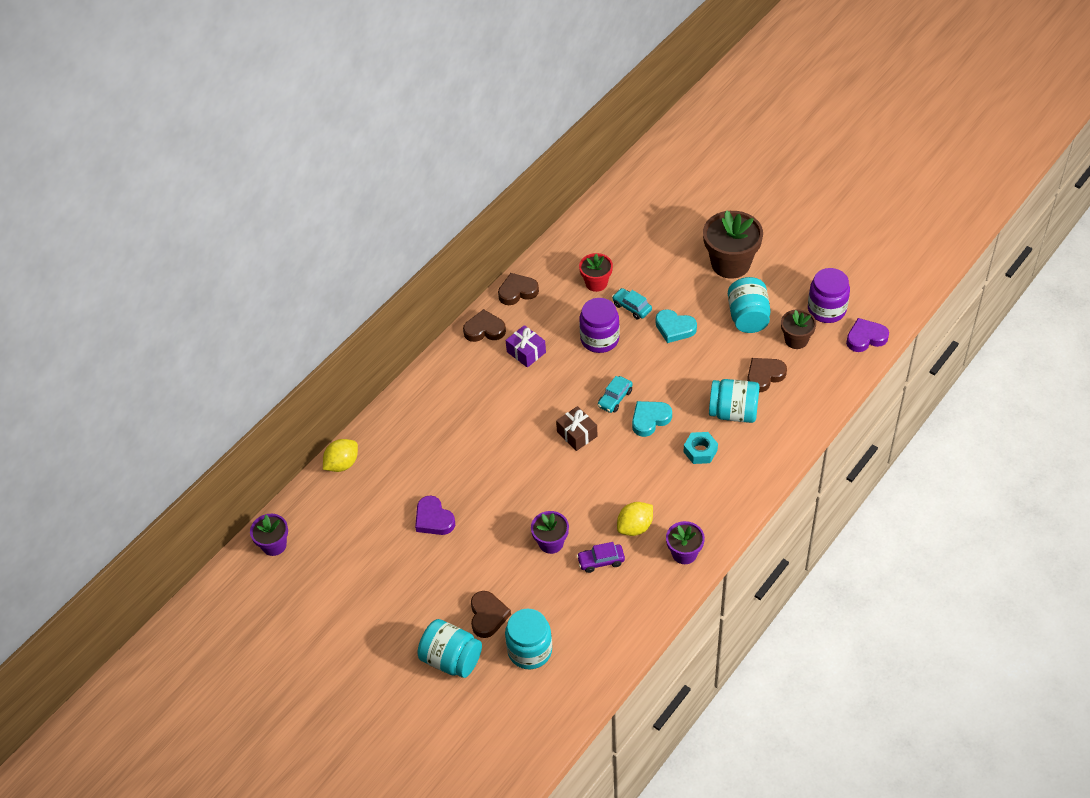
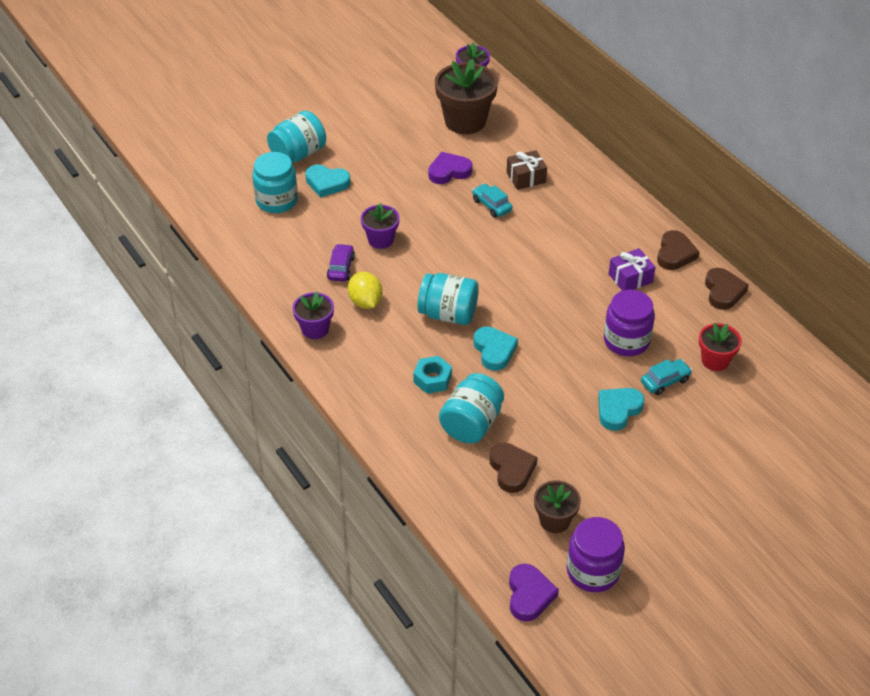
camera: 105 degrees right, 5 degrees down
(342, 464) = (541, 128): yellow lemon -> none
(488, 616) = (327, 183): brown heart -> turquoise heart
(577, 434) = (501, 289): brown gift -> brown gift (526, 177)
(615, 398) = (536, 331): turquoise car -> turquoise car (491, 205)
(730, 264) = (707, 497): brown flower pot -> brown flower pot (465, 121)
(748, 317) = (609, 485): turquoise jar -> turquoise jar (448, 314)

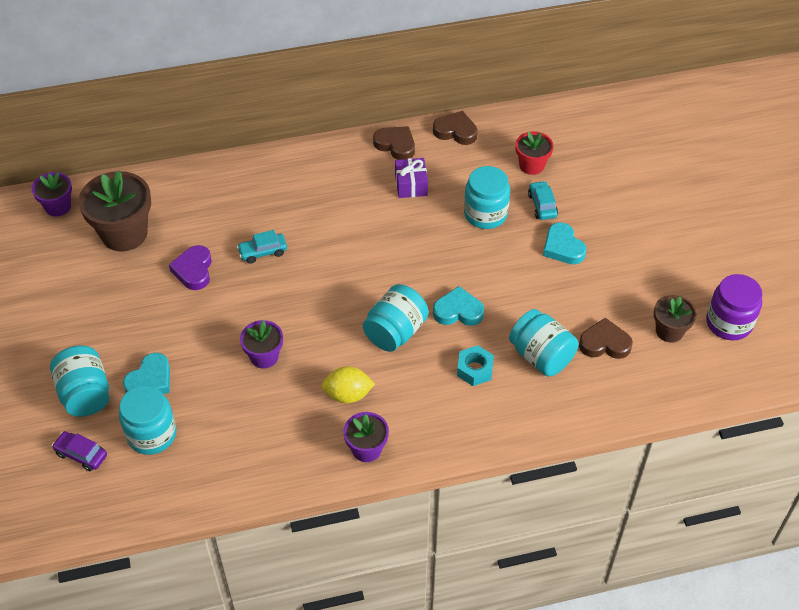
camera: 70 degrees left, 5 degrees up
(341, 268) = (288, 402): purple car -> purple car (81, 454)
(526, 177) = (238, 213): brown gift -> none
(529, 595) = (743, 374): purple heart -> none
(626, 341) = (485, 214): purple jar -> turquoise jar

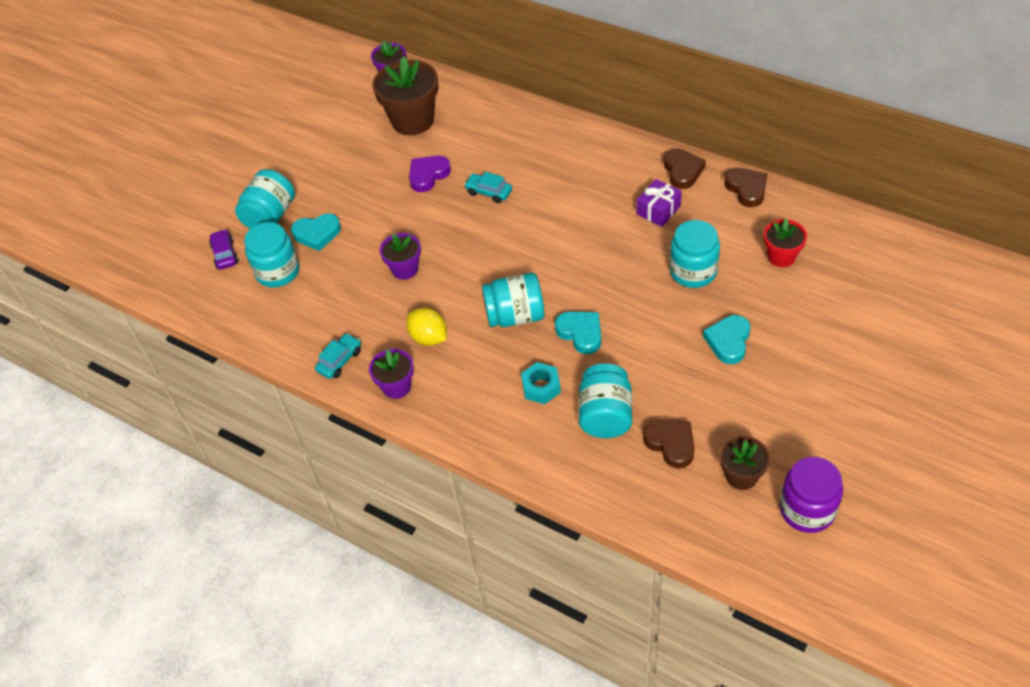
camera: 50 degrees right, 0 degrees up
(542, 205) = (751, 295): turquoise car -> turquoise car (340, 361)

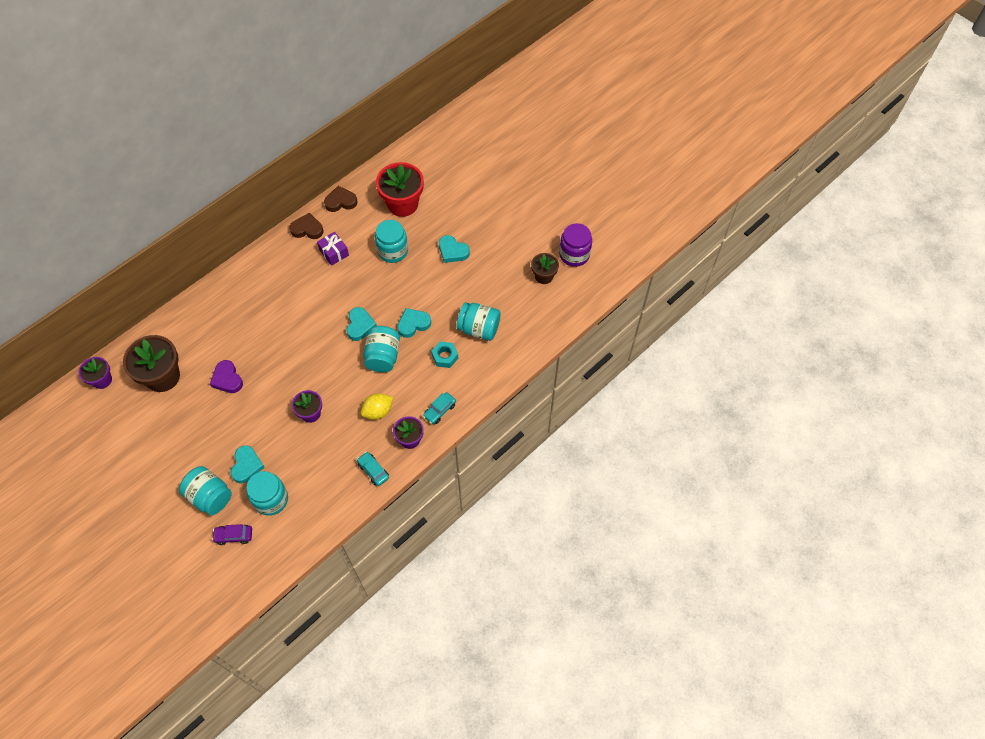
camera: 80 degrees left, 10 degrees up
(489, 192) = (265, 344): turquoise car -> turquoise car (439, 410)
(554, 275) = (360, 325): none -> turquoise heart
(671, 444) = (511, 302): brown heart -> none
(781, 256) = (403, 204): red flower pot -> red flower pot, size x1.76

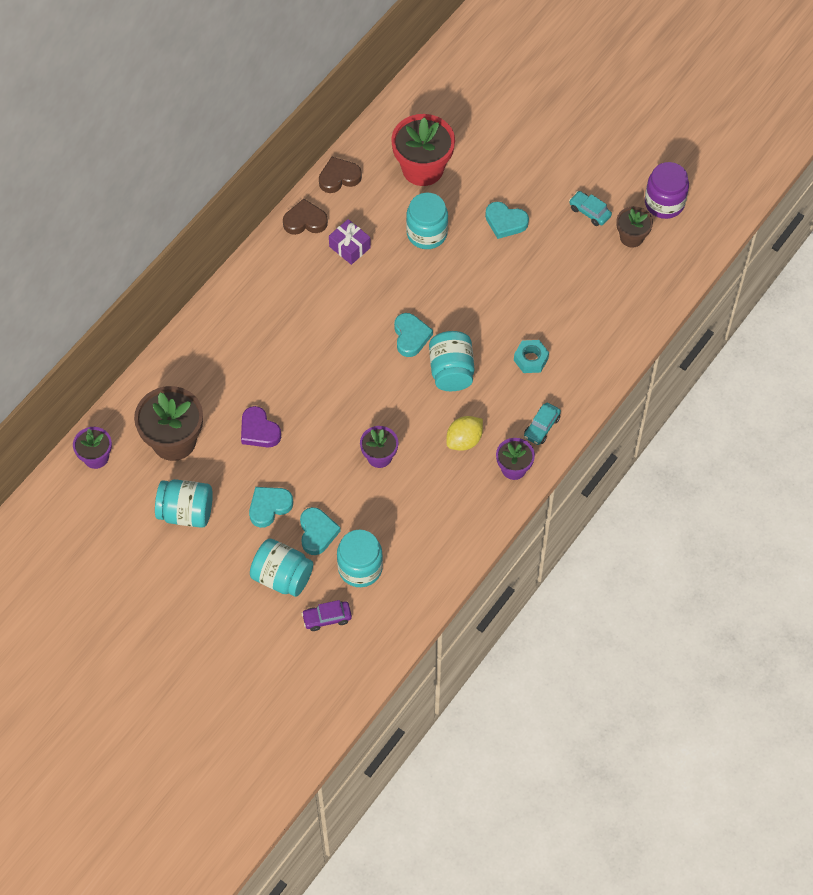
camera: 10 degrees left, 0 degrees up
(373, 471) = (478, 513): turquoise car -> turquoise car (589, 212)
(413, 324) = (479, 324): turquoise heart -> turquoise heart (269, 507)
(479, 329) = (565, 317): turquoise jar -> turquoise jar (186, 512)

